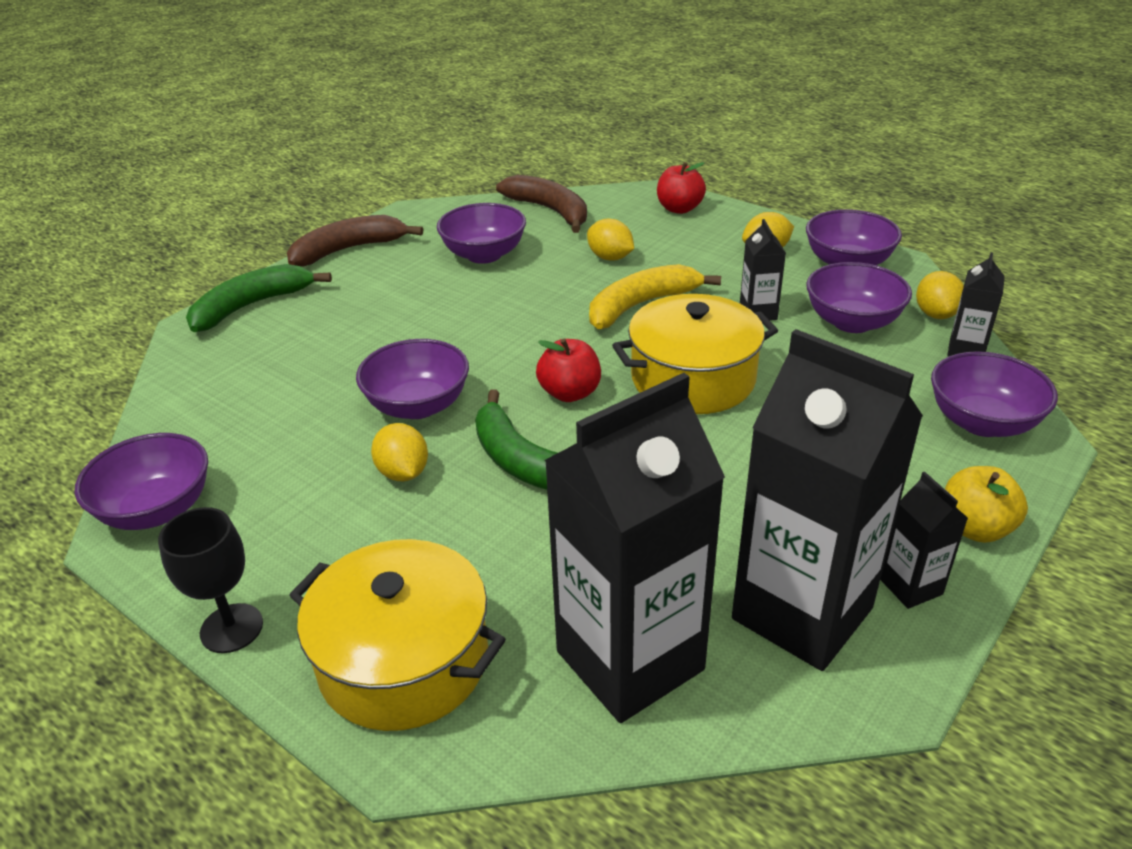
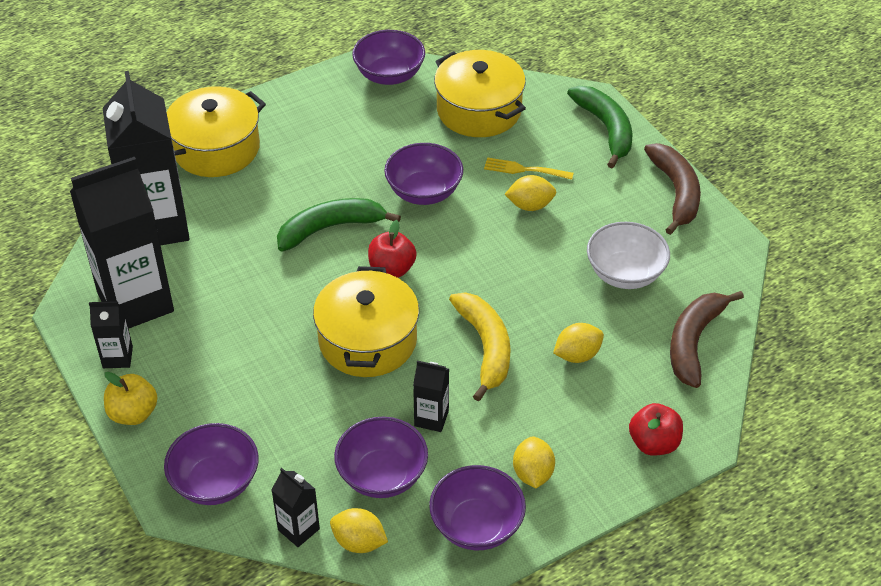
camera: 110 degrees right, 10 degrees up
(231, 628) = (279, 95): black goblet -> none
(233, 403) = (479, 110): none -> yellow pot
(345, 342) = (525, 170): none -> yellow fork
(403, 473) = (358, 173): yellow lemon -> yellow lemon (530, 205)
(484, 255) = (625, 273): purple bowl -> white bowl
(550, 211) = (694, 342): brown banana -> brown banana turned 135 degrees clockwise

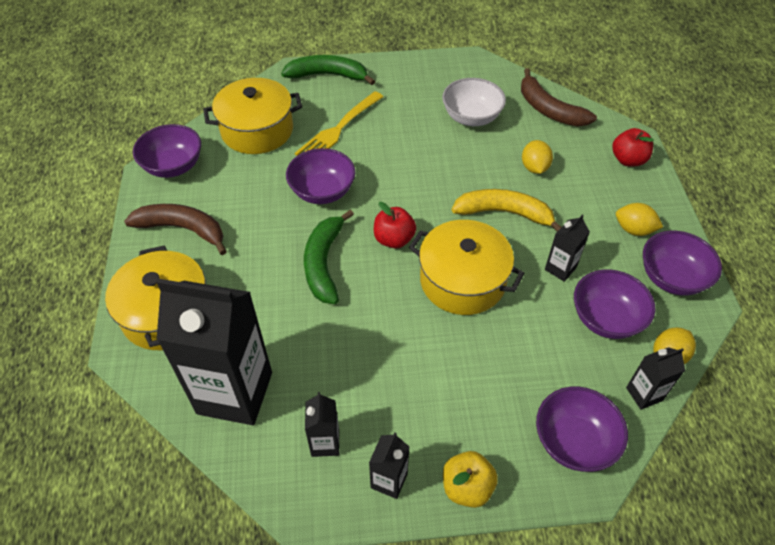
camera: 65 degrees left, 5 degrees up
(135, 302) = (325, 443): black carton -> black carton, size x0.44
(525, 170) = (339, 128): yellow fork -> yellow fork, size x1.63
(530, 205) = (377, 139): yellow lemon -> none
(676, 192) = (411, 67): brown banana -> brown banana (183, 229)

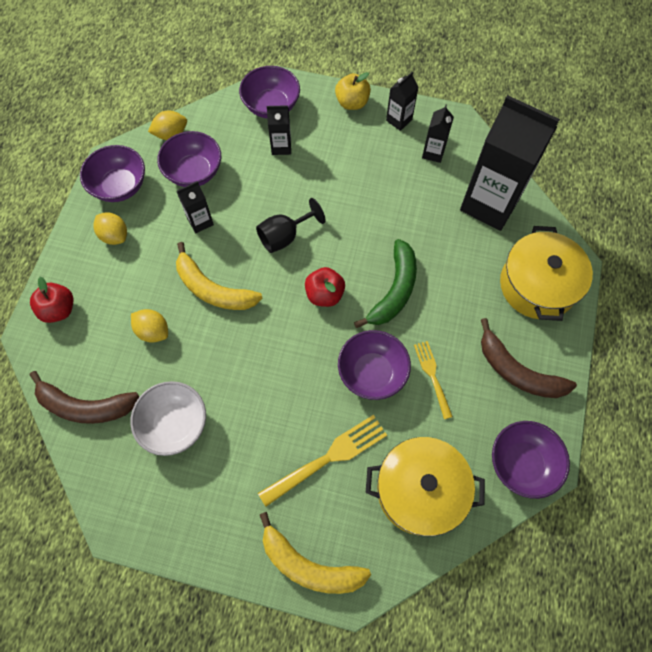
camera: 160 degrees left, 15 degrees up
(265, 203) = (433, 376): none -> yellow fork
(328, 75) = (309, 565): green banana -> yellow banana
(462, 280) = (285, 236): yellow pot -> black goblet
(534, 167) = (153, 331): yellow lemon -> yellow lemon turned 75 degrees counterclockwise
(549, 109) = (85, 406): brown banana -> brown banana turned 120 degrees clockwise
(644, 394) = (206, 117): black carton -> black carton (281, 147)

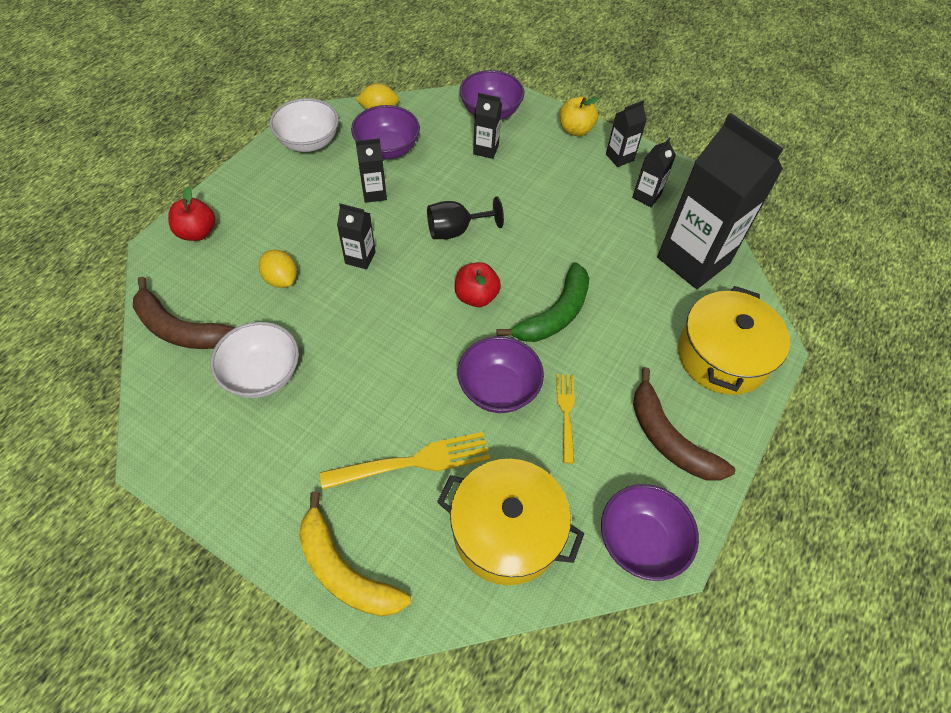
camera: 15 degrees right, 10 degrees down
(114, 235) = (283, 183): yellow lemon -> none
(120, 186) = (309, 142): purple bowl -> white bowl
(213, 289) = (360, 258): yellow banana -> black carton

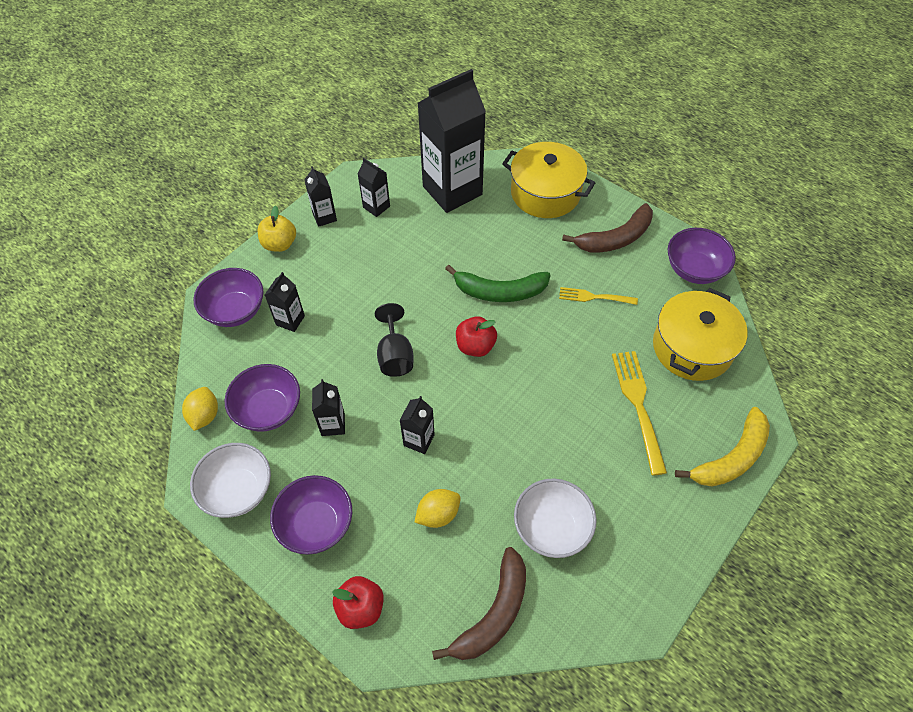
camera: 80 degrees left, 0 degrees up
(498, 389) = (571, 339): purple bowl -> purple bowl (316, 524)
(554, 314) = (499, 291): green banana -> green banana turned 135 degrees clockwise

